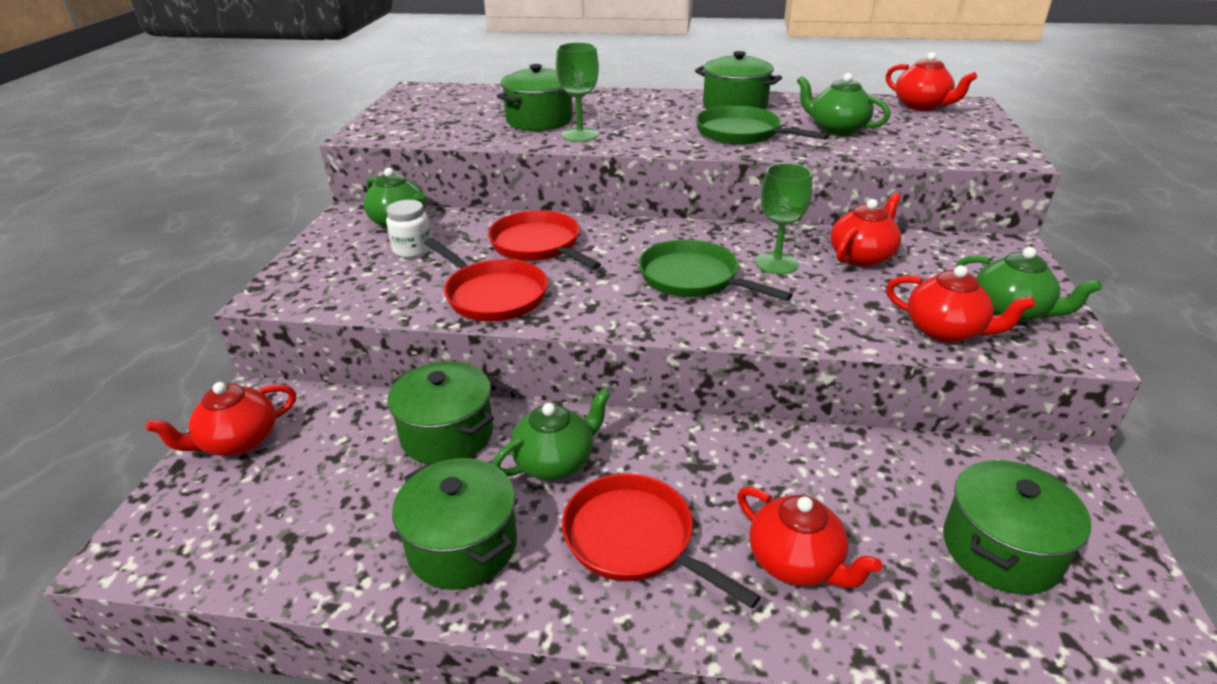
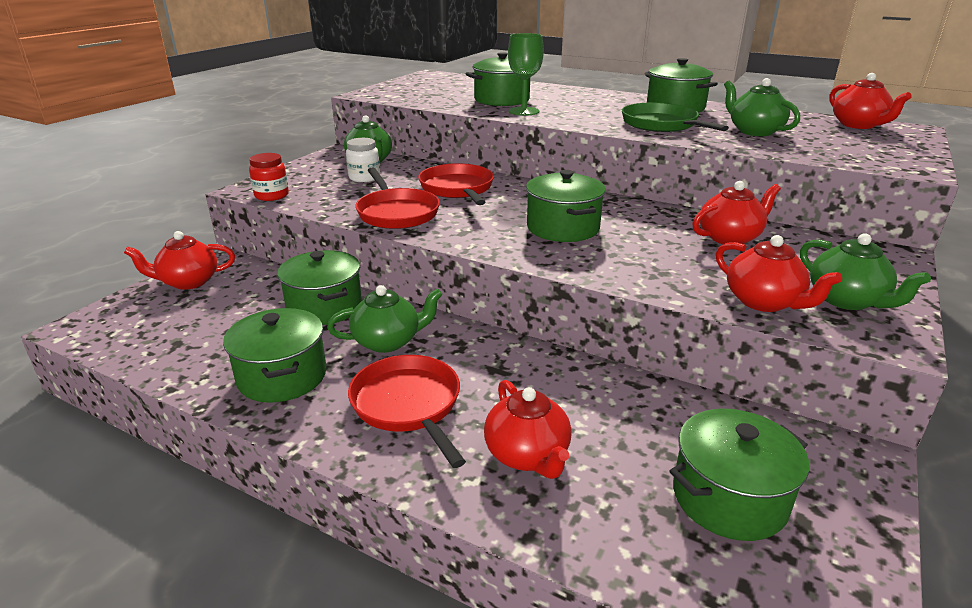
camera: 20 degrees right, 5 degrees down
(311, 300) = (272, 195): none -> red jar
(693, 278) = (563, 228): green pan -> green pot
(776, 263) = (645, 230): green goblet -> none

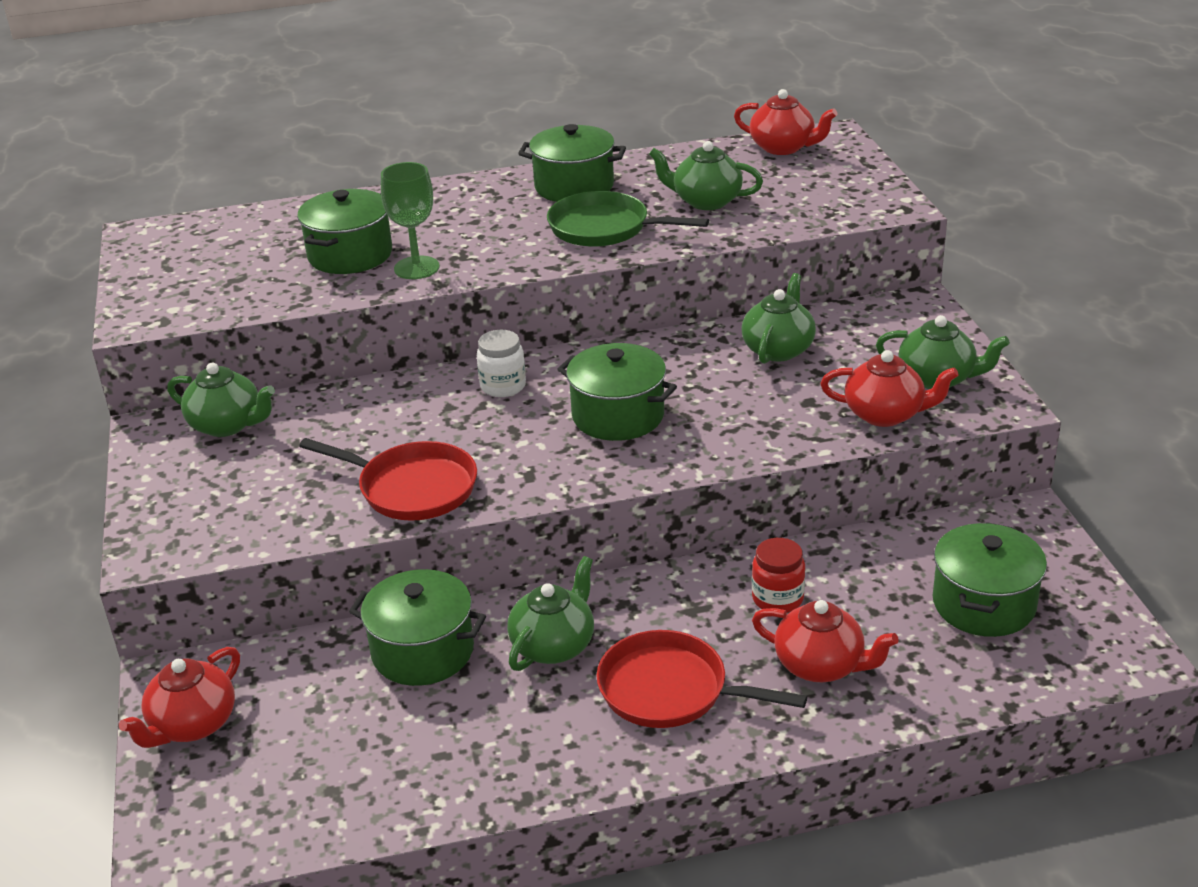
camera: 40 degrees left, 5 degrees up
(272, 195) = (205, 546): red jar -> red jar (777, 599)
(282, 376) = (512, 744): green pot -> none
(364, 178) = (274, 456): white jar -> white jar (503, 386)
(458, 189) = (421, 416): red pan -> none
(730, 238) = (778, 349): red teapot -> green teapot

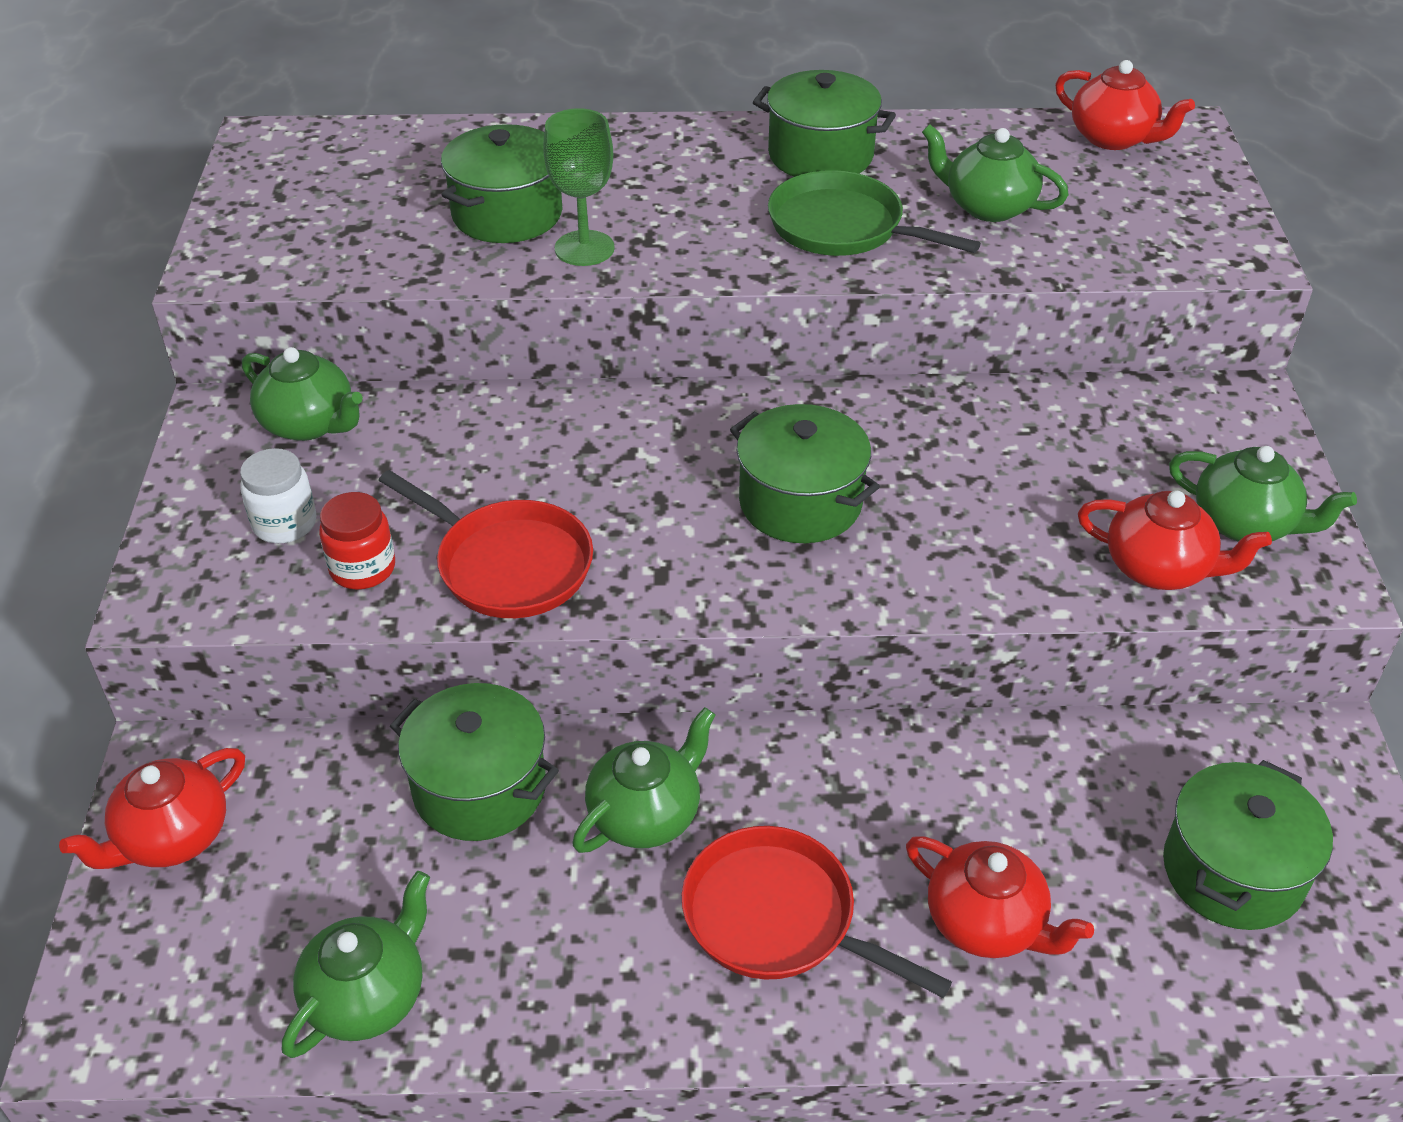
camera: 10 degrees right, 10 degrees up
(503, 386) = (665, 429): white jar -> white jar (285, 524)
(777, 599) = (954, 803): red jar -> red jar (362, 568)
(778, 349) = (1038, 437): green teapot -> green teapot (367, 996)

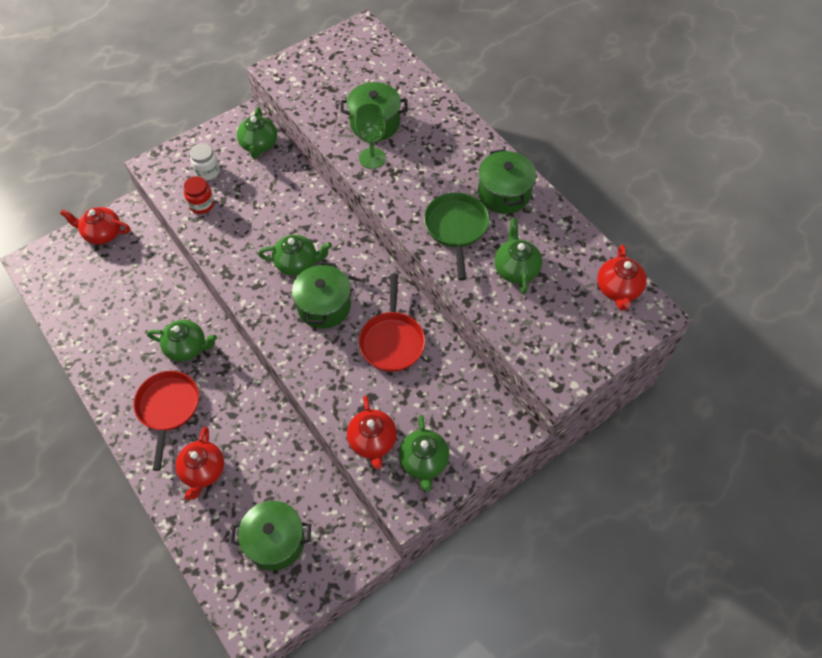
camera: 55 degrees right, 15 degrees up
(367, 996) = (77, 318): green teapot -> green teapot (297, 263)
(480, 788) = (169, 296): green pot -> none
(508, 565) = (230, 241): red pan -> red pan (392, 341)

